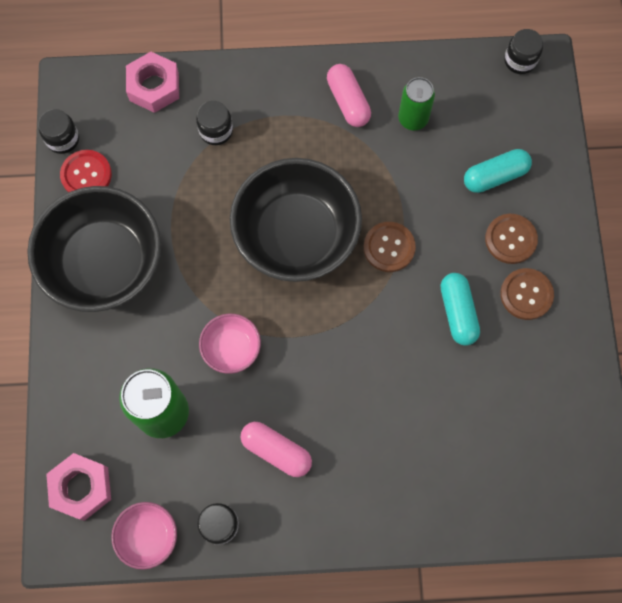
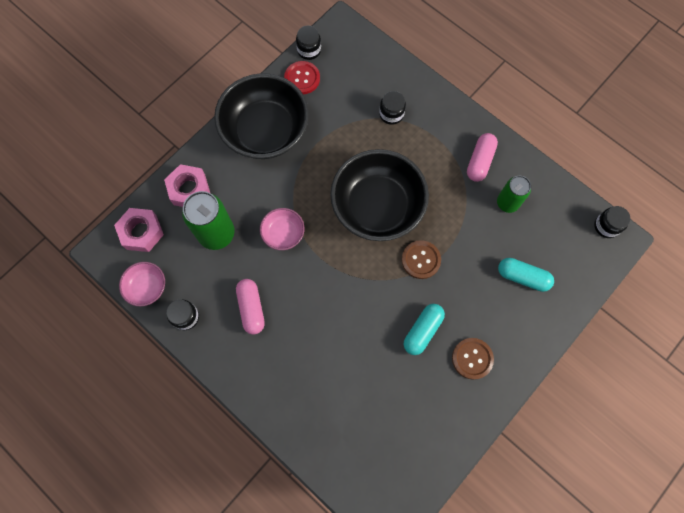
camera: 45 degrees right, 0 degrees up
(154, 87) = (382, 63): pink nut -> pink nut (189, 189)
(510, 239) = (495, 320): brown button -> none

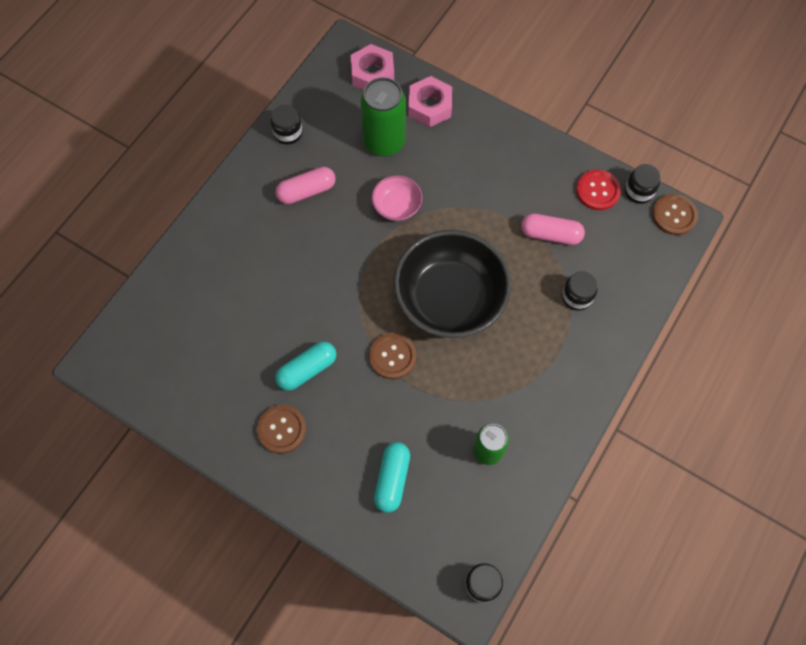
camera: 80 degrees right, 5 degrees down
(147, 287) = (314, 92): pink bowl -> none
(265, 131) = (518, 165): black bowl -> none
(335, 31) = (674, 215): none -> brown button
(422, 330) = (307, 369): turquoise capsule -> turquoise capsule turned 60 degrees counterclockwise
(480, 161) = (538, 411): pink capsule -> pink capsule (550, 234)

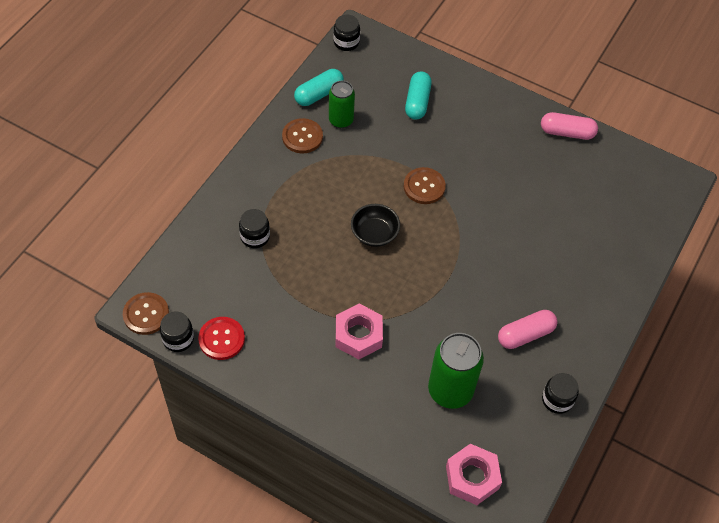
camera: 175 degrees right, 10 degrees down
(282, 429) = (511, 134): brown button -> brown button (302, 137)
(307, 369) = (497, 176): turquoise capsule -> turquoise capsule (319, 94)
(397, 206) = (431, 320): pink bowl -> none
(429, 106) = (402, 435): pink nut -> pink nut (358, 335)
(450, 299) = (374, 234): black bowl -> black bowl, size x0.46
(550, 234) = (275, 293): pink capsule -> pink capsule (567, 132)

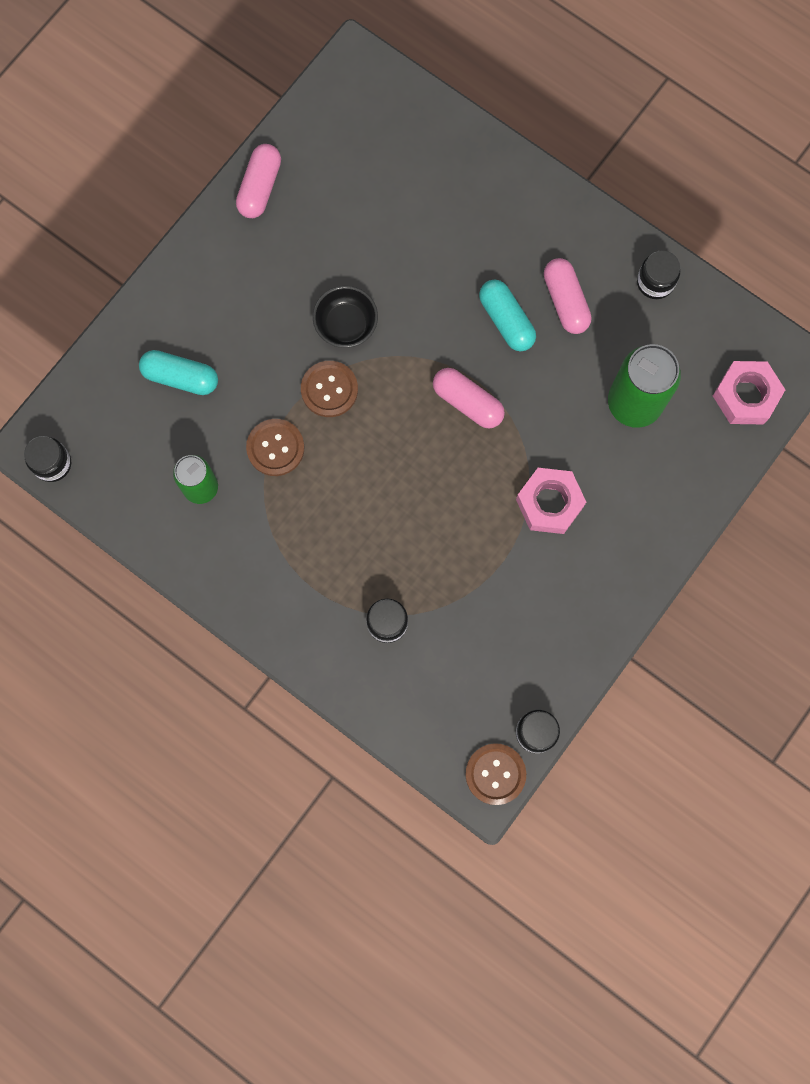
camera: 80 degrees left, 20 degrees up
(221, 339) = (540, 676): red button -> none
(302, 137) = (224, 544): brown button -> brown button (275, 448)
(319, 94) = (148, 513): turquoise capsule -> turquoise capsule (506, 320)
(374, 234) = (398, 464): black bowl -> black bowl (346, 325)
(430, 274) = (467, 402): none -> pink capsule

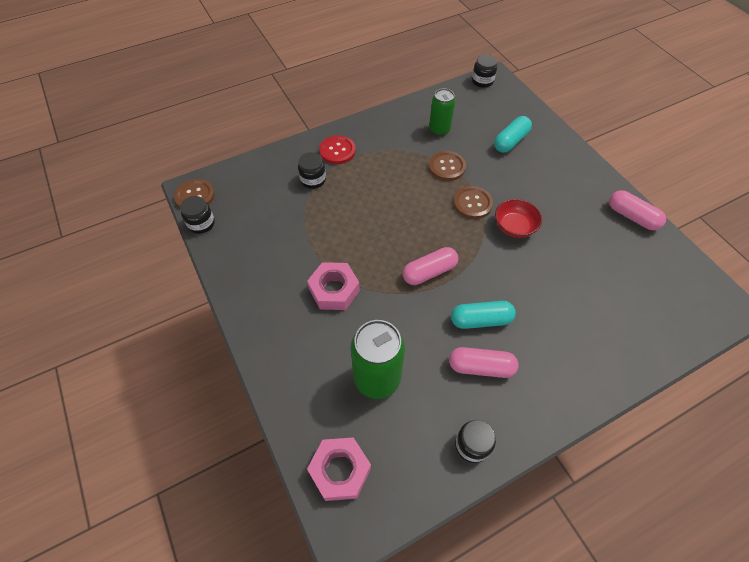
camera: 115 degrees right, 20 degrees down
(314, 617) = (337, 151): none -> red button
(346, 325) = (514, 227): black bowl -> red bowl

